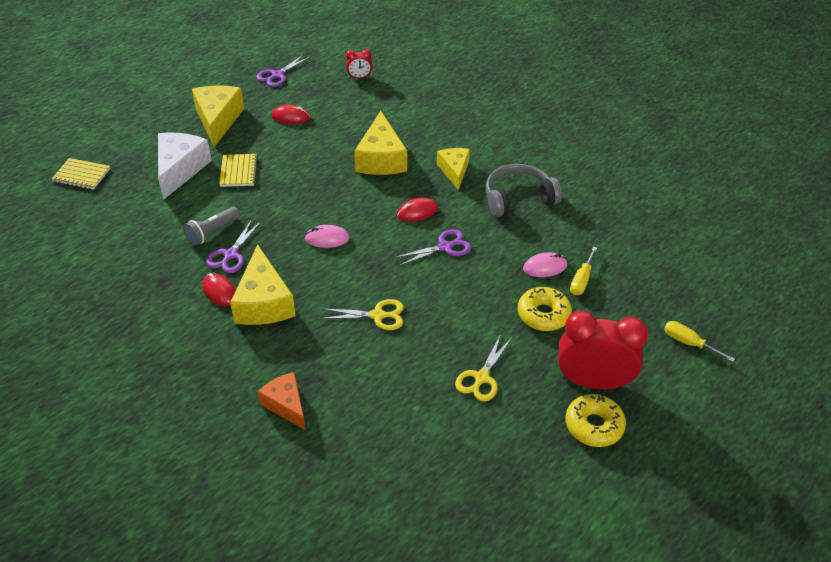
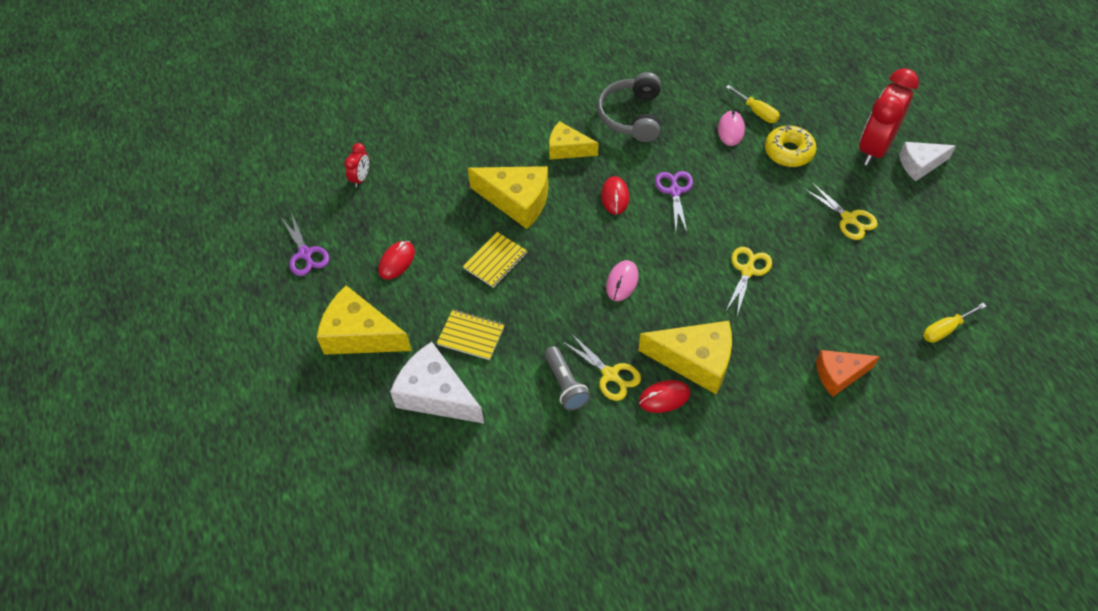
camera: 65 degrees left, 10 degrees up
(81, 175) = (389, 509): yellow notebook -> yellow notebook (495, 261)
(231, 255) = (610, 375): purple scissors -> yellow scissors
(594, 425) = (920, 164): yellow donut -> white cheese
(688, 343) = (851, 75): yellow screwdriver -> yellow screwdriver (945, 329)

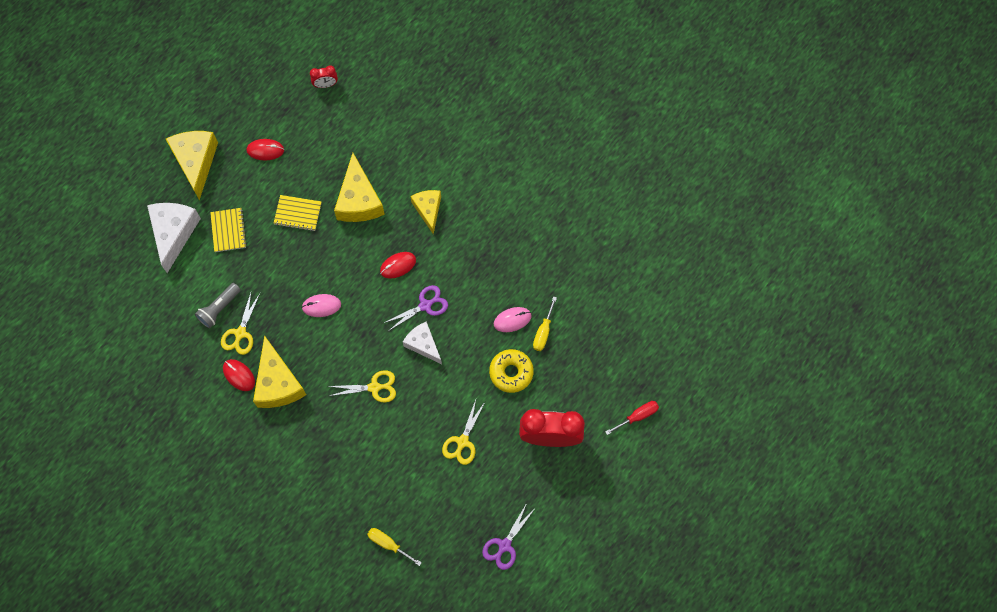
camera: 60 degrees right, 15 degrees up
(305, 254) = (242, 89): purple scissors -> purple scissors (504, 545)
(632, 116) = (488, 240): grey headphones -> none
(839, 375) = (312, 483): orange cheese -> none
(881, 79) = (637, 416): none -> red screwdriver
(920, 164) = (550, 478): white cheese -> white cheese (423, 344)

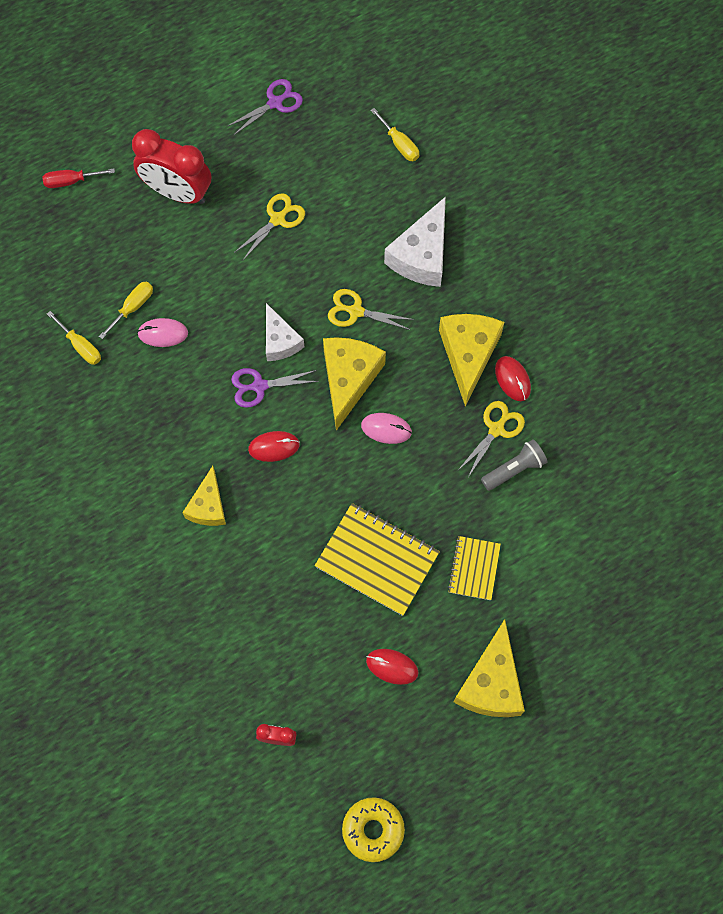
camera: 160 degrees left, 0 degrees up
(174, 233) = (546, 590): white cheese -> white cheese (421, 255)
(298, 213) = (377, 560): yellow notebook -> yellow notebook, size x1.73
(359, 200) = (292, 550): yellow cheese -> yellow cheese (349, 379)
(511, 372) = (190, 274): yellow donut -> yellow donut (373, 830)
(568, 290) = (81, 346): none -> yellow screwdriver

